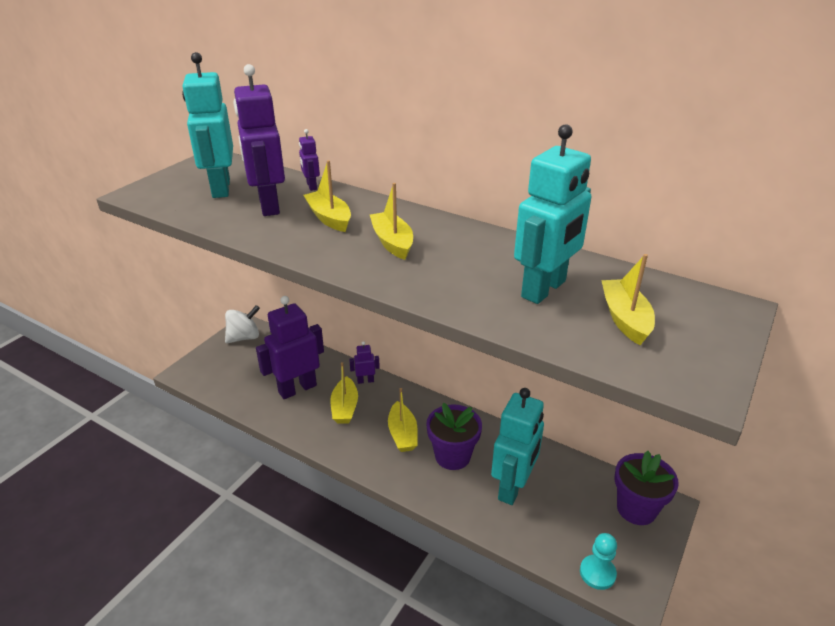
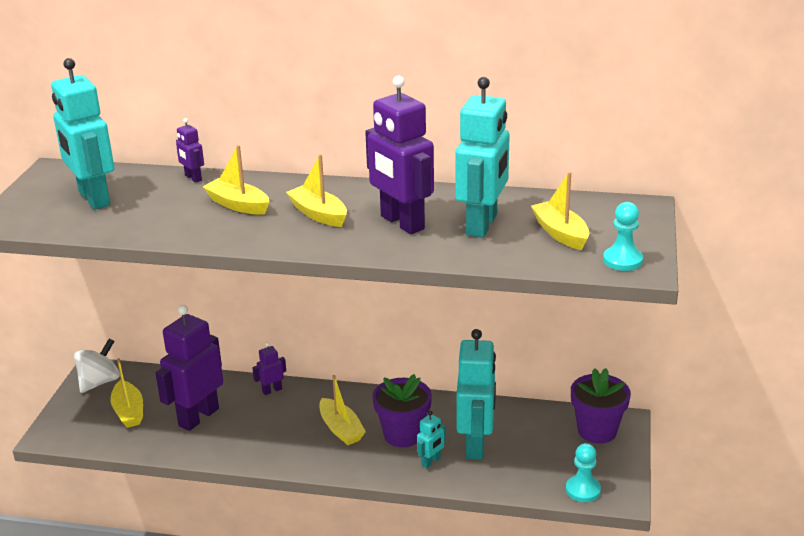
camera: 20 degrees left, 5 degrees down
(268, 206) = (163, 205): purple robot -> purple robot (401, 223)
(345, 407) = (263, 421): yellow boat -> yellow boat (128, 411)
(464, 492) = (431, 462): none -> turquoise robot
(684, 371) = (622, 260): none -> turquoise pawn

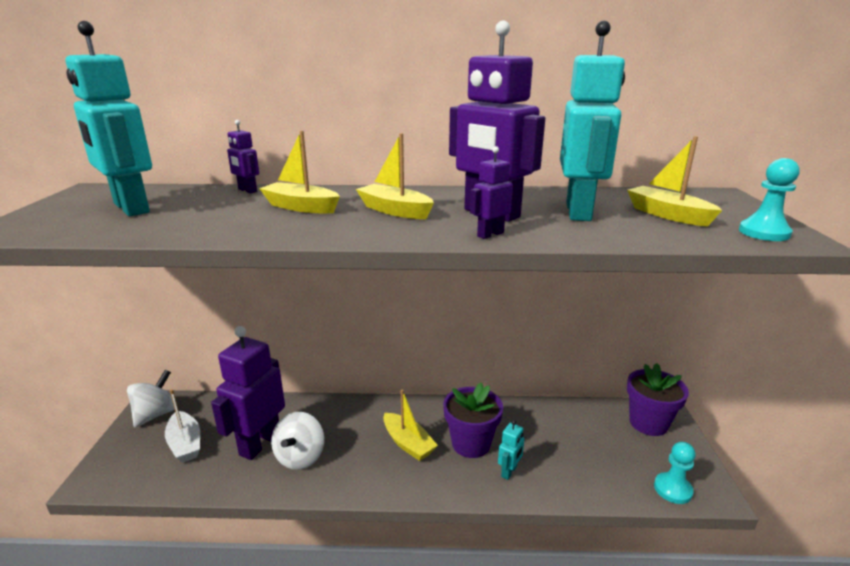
camera: 10 degrees left, 5 degrees down
(128, 411) = (185, 444): yellow boat -> white boat
(235, 432) = (300, 457): none -> white spinning top
(272, 390) = (331, 408): purple robot -> purple robot (490, 234)
(476, 445) = (545, 448): turquoise robot -> none

